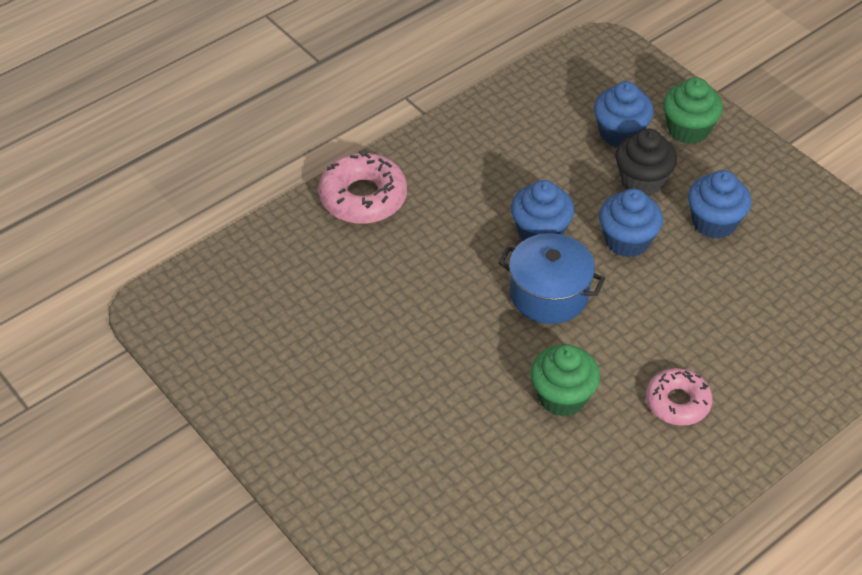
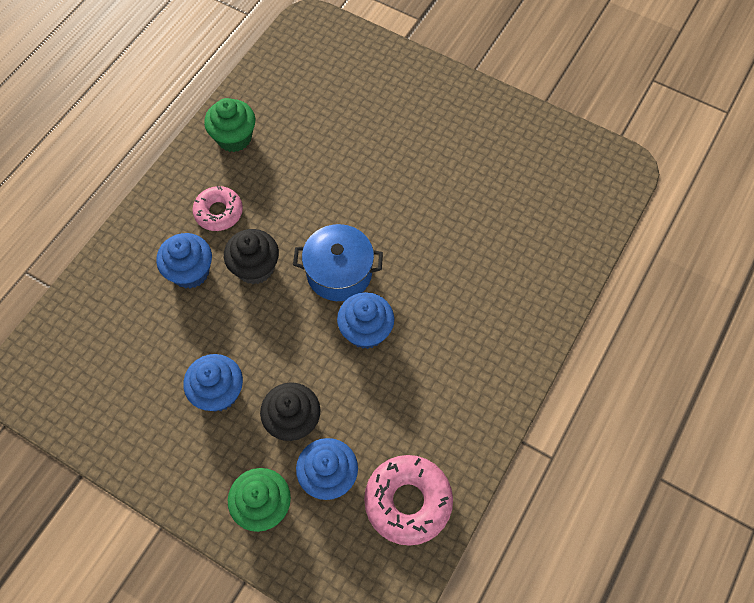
camera: 160 degrees right, 15 degrees up
(363, 197) = (528, 318): pink donut -> pink donut (408, 501)
(562, 397) = (303, 191): green cupcake -> green cupcake (234, 138)
(627, 241) = (290, 346): blue cupcake -> blue cupcake (190, 272)
(646, 327) = (255, 267): none -> black cupcake

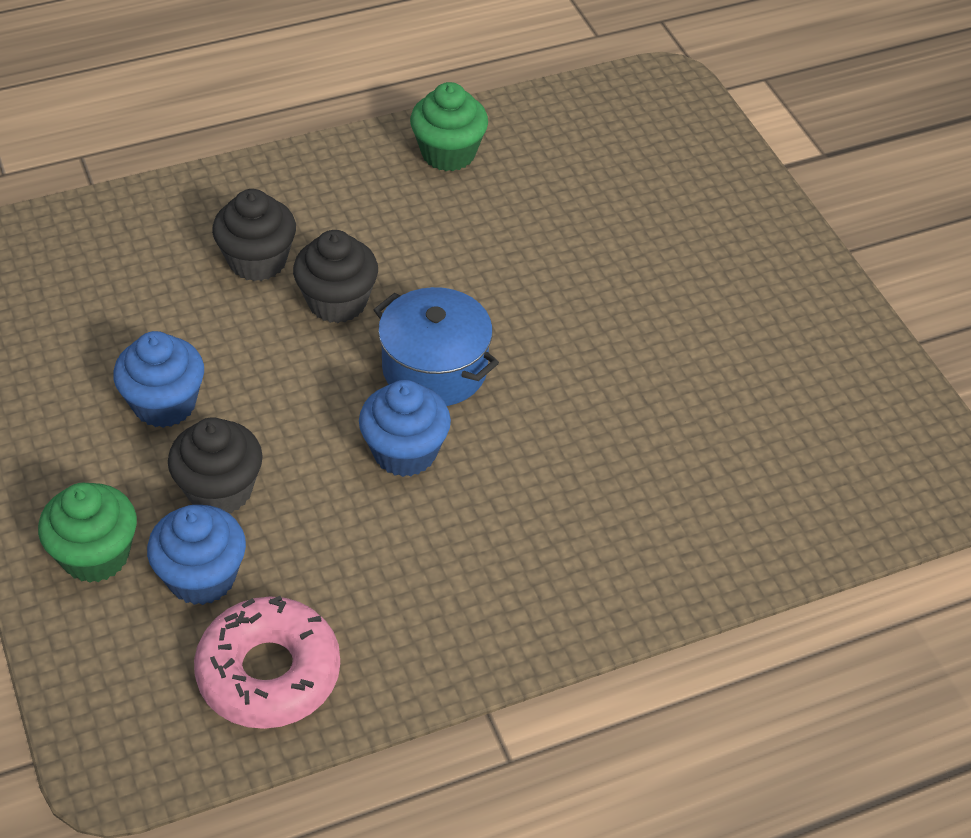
camera: 35 degrees right, 15 degrees down
(190, 272) = (257, 261): blue cupcake -> black cupcake
(219, 212) = (352, 219): pink donut -> none

